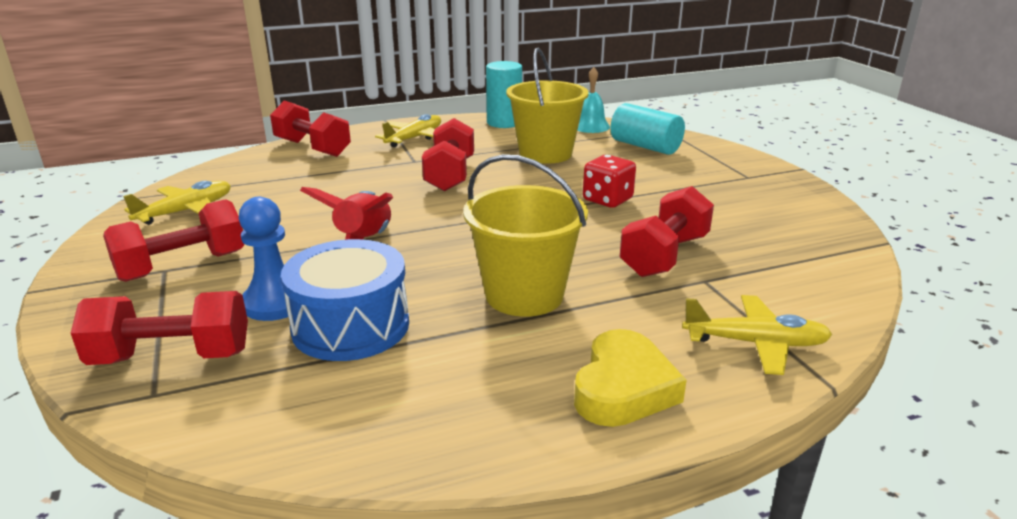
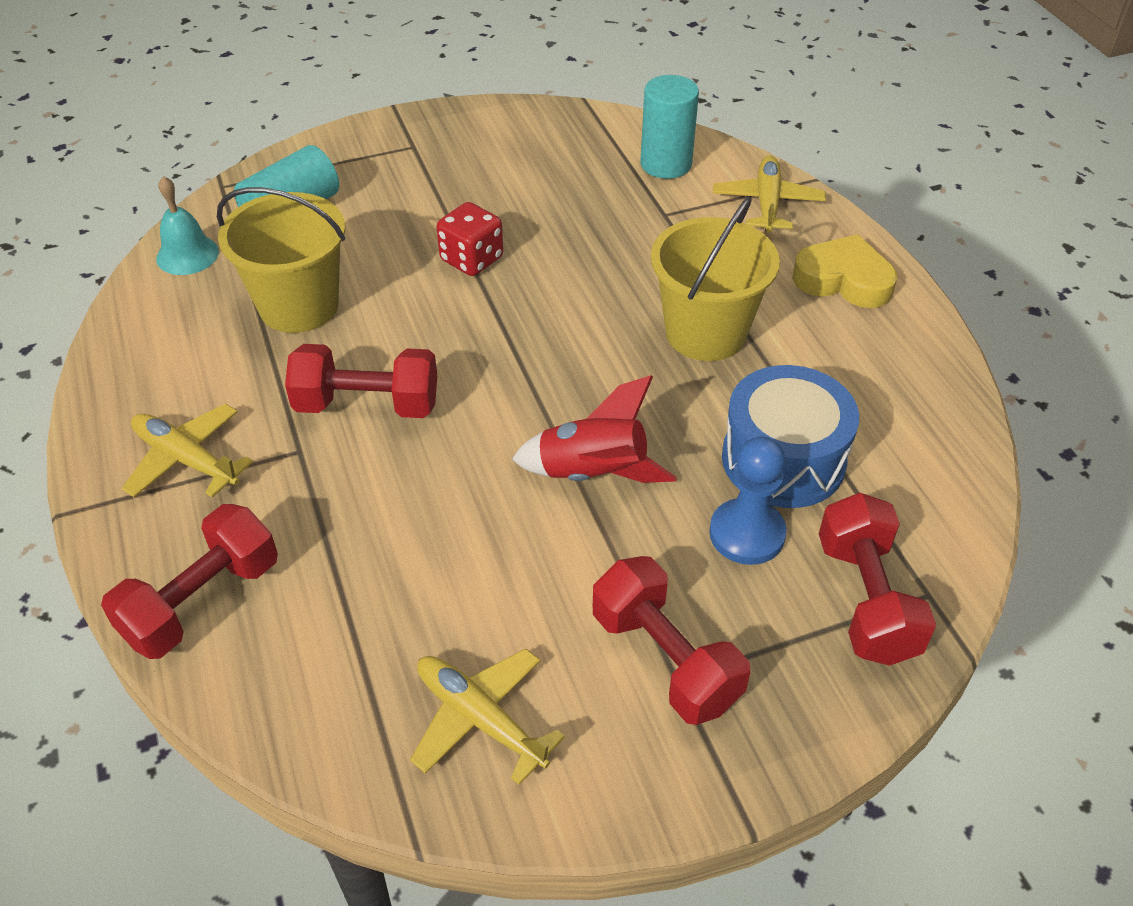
camera: 90 degrees left, 20 degrees up
(504, 123) = (137, 349): turquoise cylinder -> turquoise cylinder (666, 164)
(664, 255) = (616, 232): red dumbbell -> none

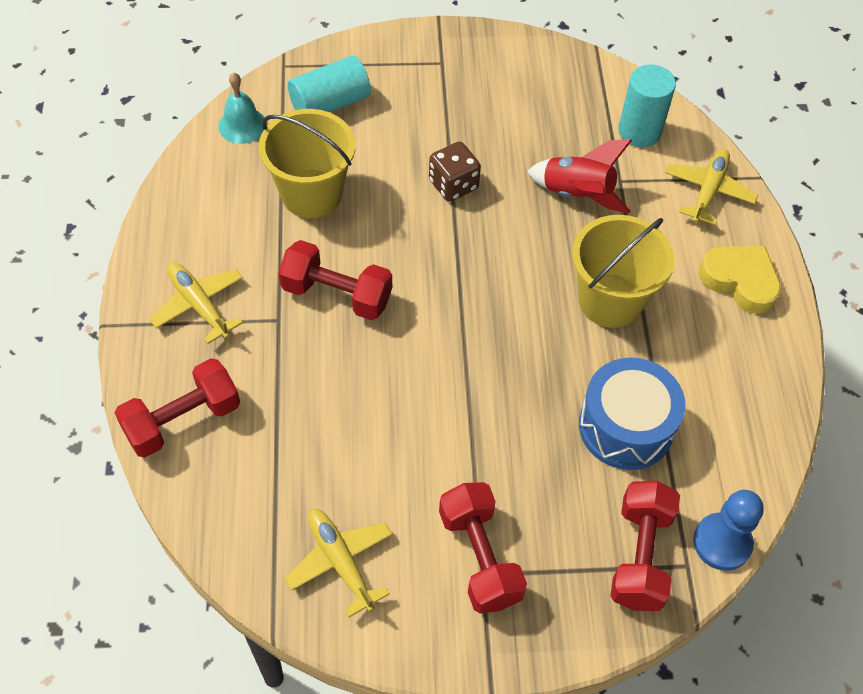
camera: 15 degrees right, 10 degrees up
(471, 259) = (453, 185): red dice -> brown dice
(593, 474) = (481, 398): red rocket -> red rocket (577, 194)
(747, 534) = (574, 479): blue pawn -> blue pawn (722, 543)

